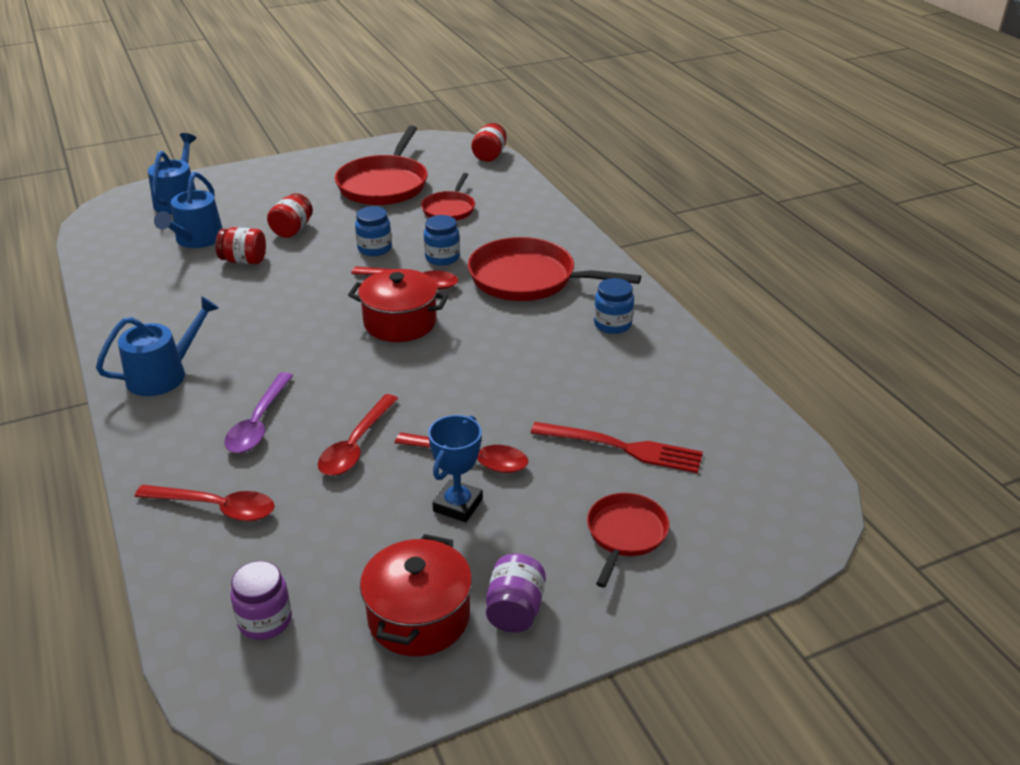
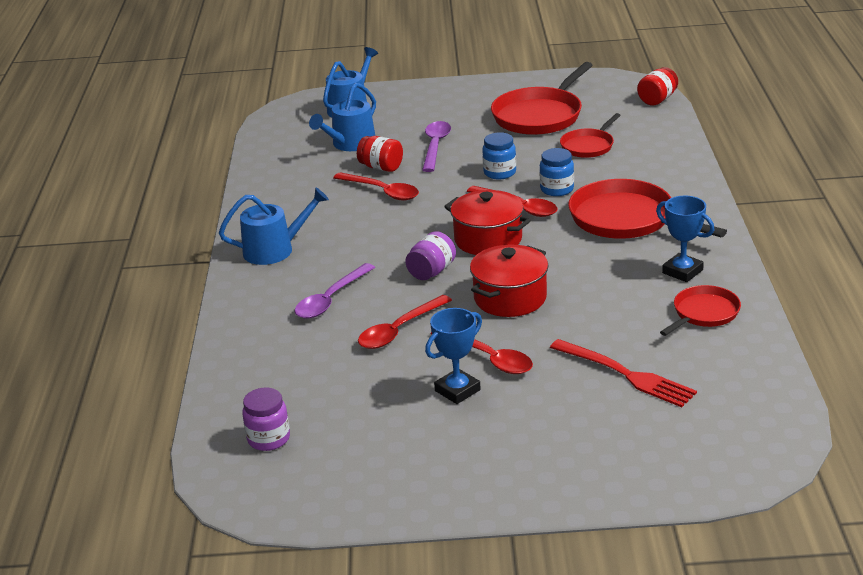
camera: 25 degrees right, 5 degrees down
(216, 507) = (269, 355): red spoon -> red spoon (382, 191)
(292, 230) = (435, 146): red jar -> purple spoon
(419, 617) = (383, 462): red pot -> red pot (510, 298)
(515, 610) = (460, 474): purple jar -> purple jar (431, 271)
(612, 324) = (682, 271): blue jar -> blue trophy
(625, 534) = (586, 440): red pan -> red pan (704, 313)

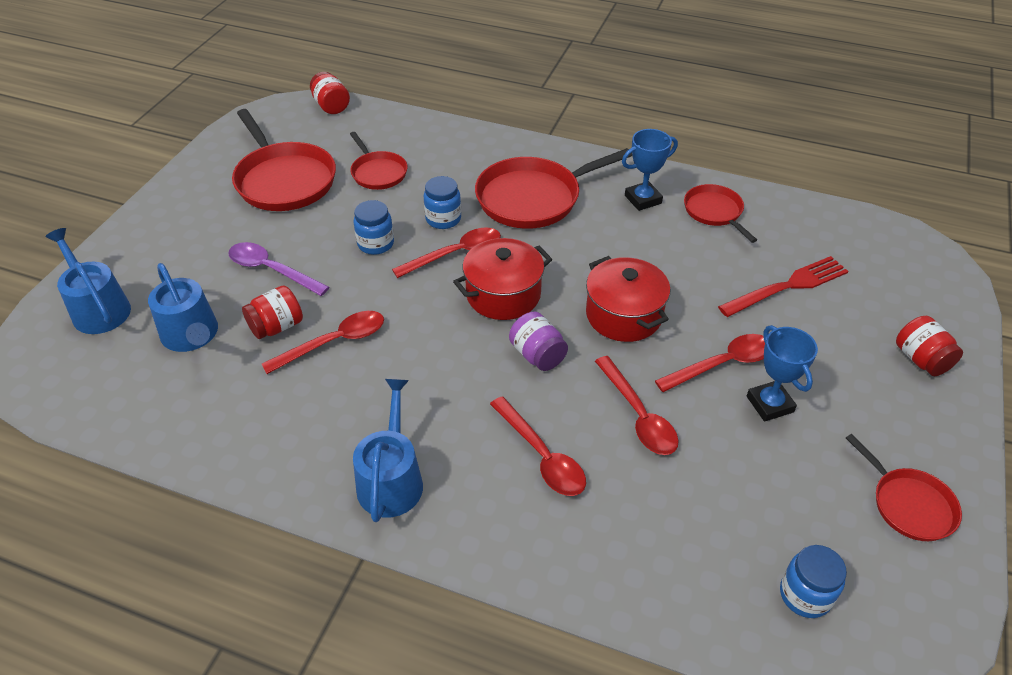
camera: 70 degrees left, 15 degrees up
(269, 439) = (805, 595): purple jar -> blue jar
(331, 299) = (541, 456): purple spoon -> red spoon
(389, 481) = (909, 505): none -> red pan
(584, 469) = (921, 359): none -> red jar

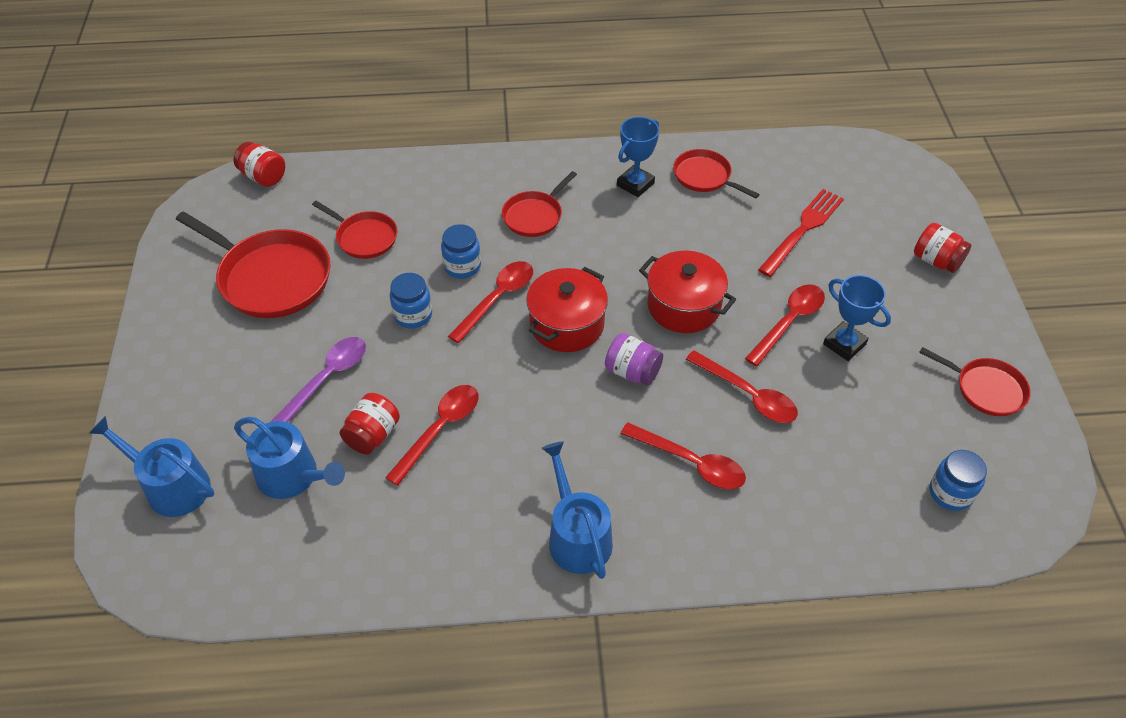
camera: 25 degrees left, 5 degrees up
(272, 270) = (327, 379): purple spoon -> purple spoon turned 120 degrees clockwise
(533, 198) = (534, 216): red pan -> red pan, size x0.57

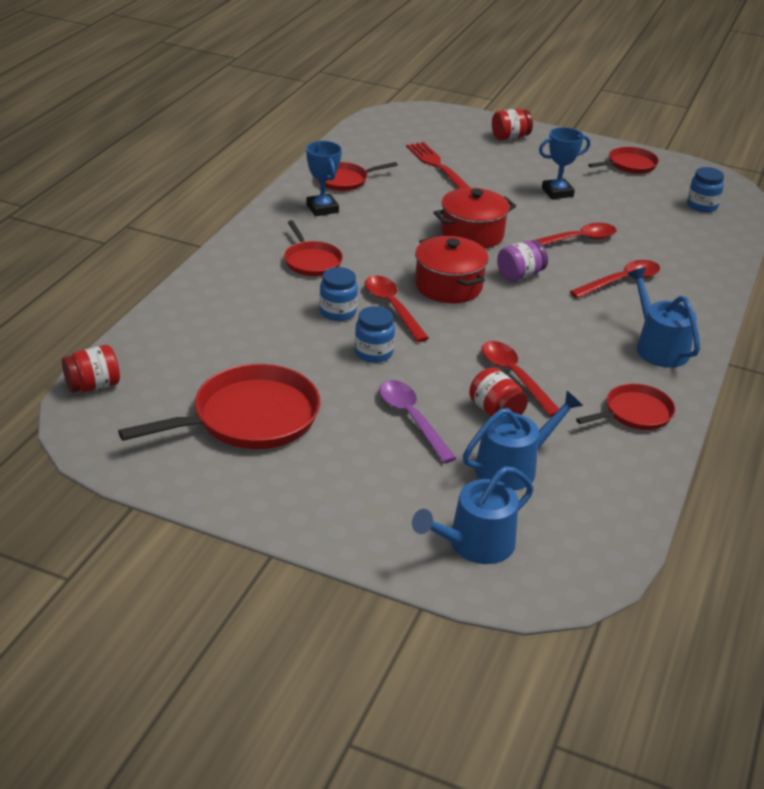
camera: 65 degrees left, 15 degrees down
(364, 237) = (249, 350): red pan -> red pan (635, 413)
(577, 536) = (658, 347): blue watering can -> blue watering can turned 60 degrees clockwise
(789, 322) = (522, 203): red spoon -> none

